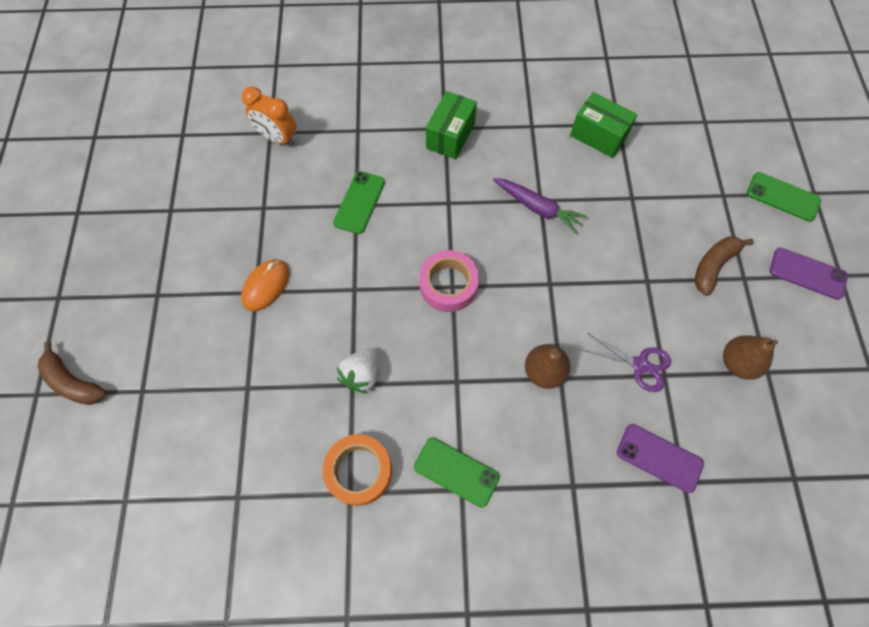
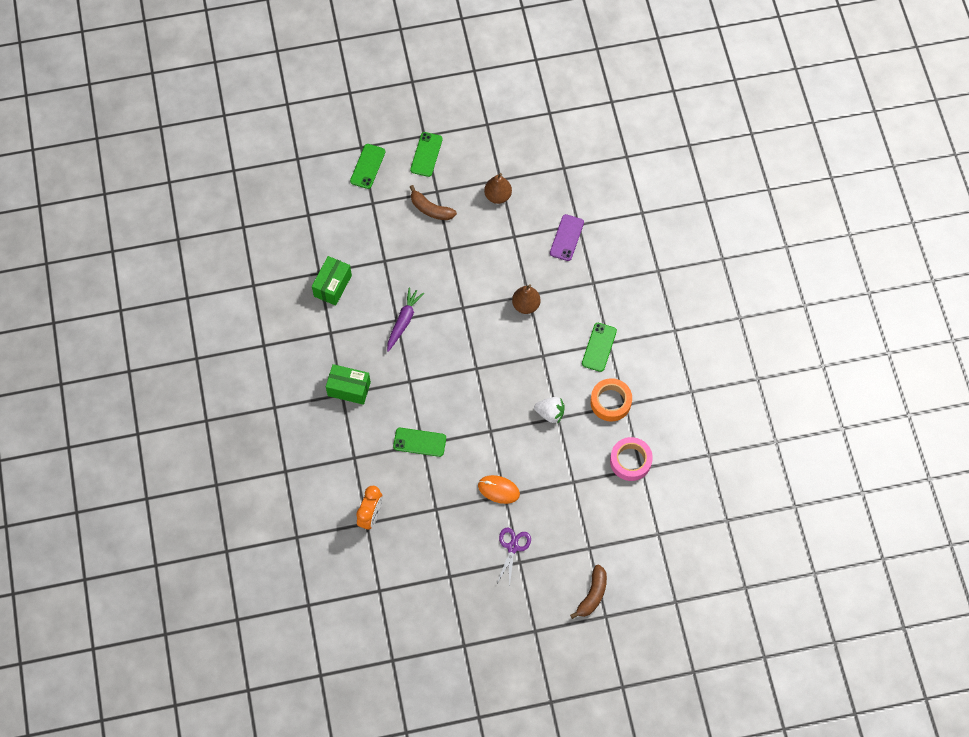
camera: 100 degrees left, 0 degrees up
(448, 285) = (475, 371): pink tape -> pink tape (630, 461)
(640, 364) = (510, 250): purple scissors -> purple scissors (512, 547)
(807, 273) = (426, 154): purple phone -> green phone

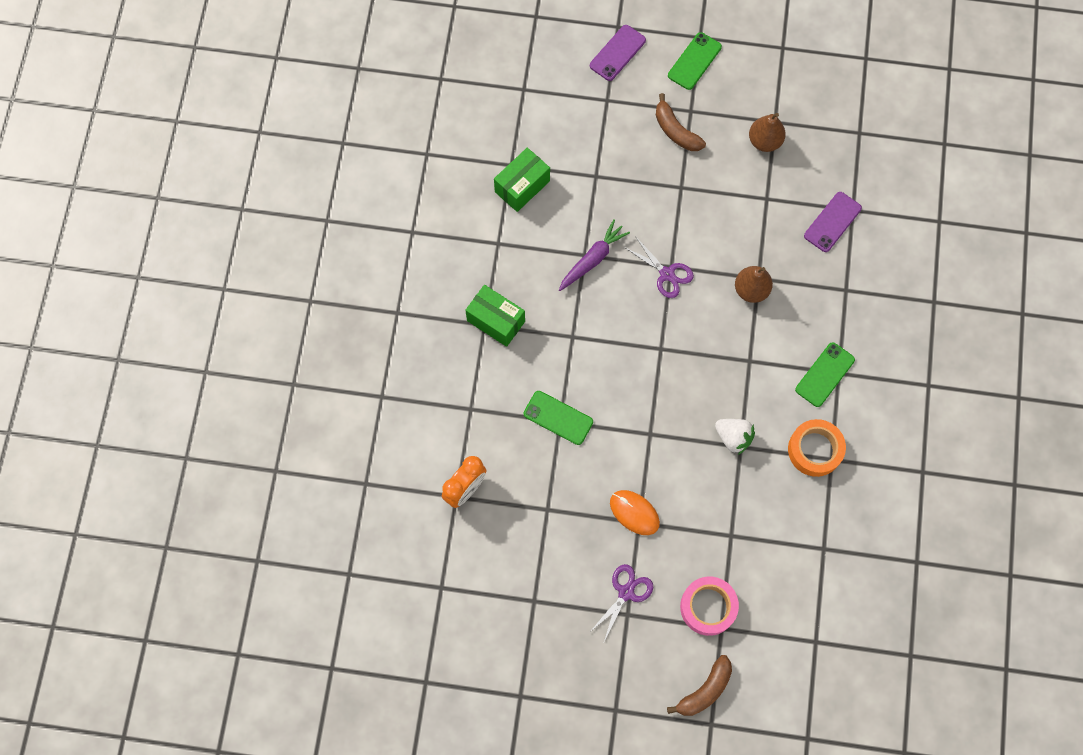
camera: 20 degrees right, 5 degrees up
(367, 166) = (617, 53): green phone -> purple phone
(461, 314) = (667, 274): none -> purple scissors
(630, 461) = (813, 534): pink tape -> pink tape (708, 607)

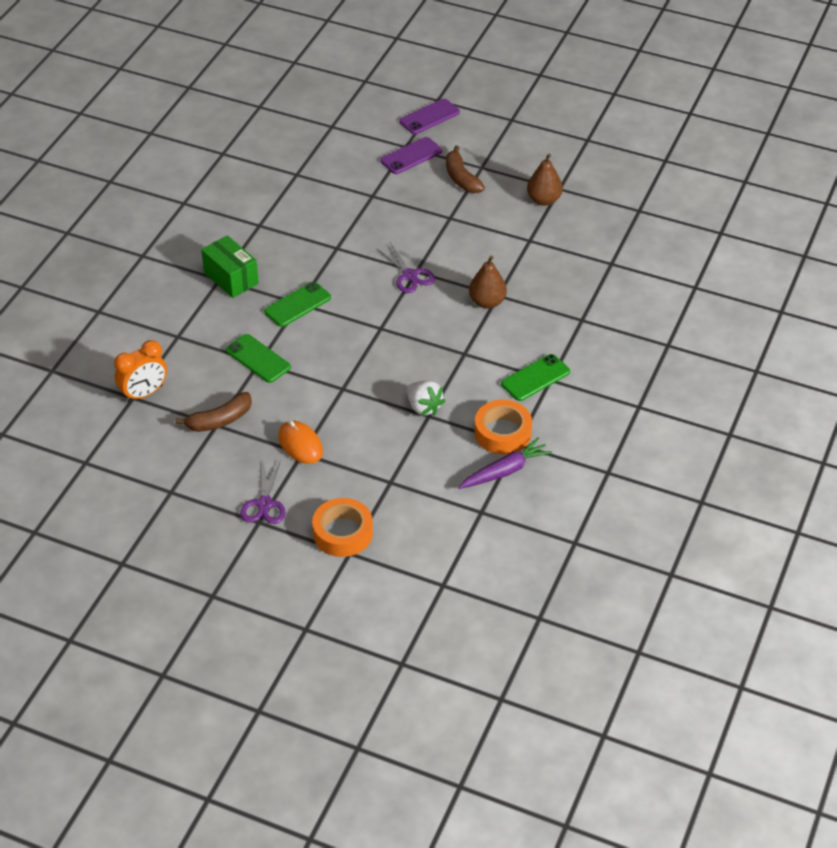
camera: 15 degrees right, 25 degrees down
(522, 186) = (299, 190): green box -> none
(592, 259) = (342, 252): purple carrot -> purple carrot (504, 471)
(626, 592) = (264, 504): purple scissors -> purple scissors turned 135 degrees clockwise
(694, 61) = (499, 134): green phone -> green phone (297, 305)
(704, 690) = (310, 599): brown banana -> brown banana (219, 420)
(708, 607) = (342, 533): pink tape -> orange tape
(832, 222) = (587, 268): purple phone -> purple phone (411, 156)

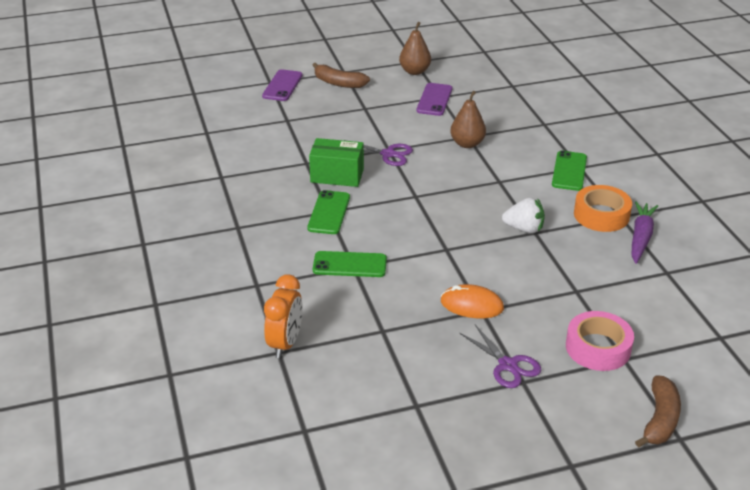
camera: 40 degrees left, 10 degrees down
(219, 420) = (381, 326): brown banana -> brown banana (660, 420)
(231, 278) = (247, 222): green box -> green box (337, 176)
(342, 533) = (598, 348): orange tape -> pink tape
(429, 117) = (263, 59): purple phone -> purple phone (434, 100)

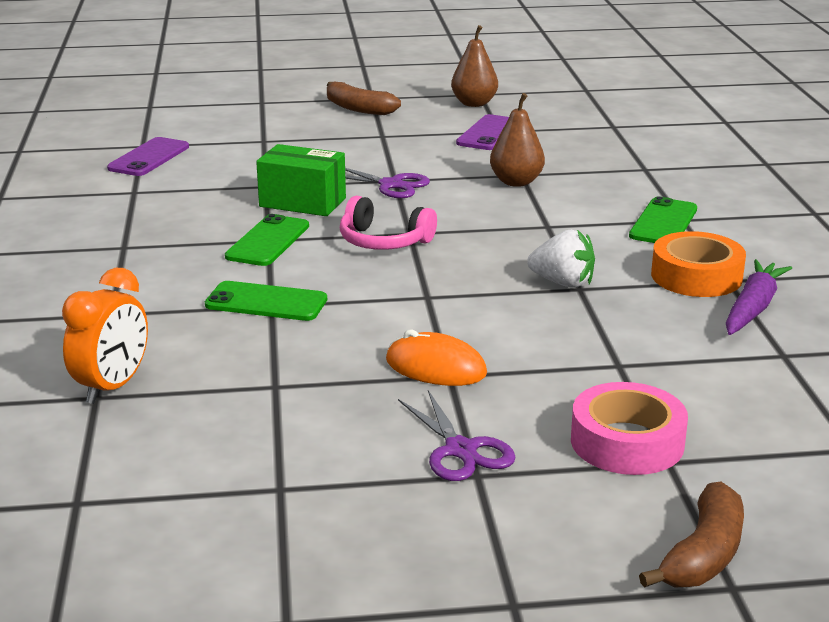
camera: 10 degrees right, 10 degrees down
(282, 86) = (277, 106): purple phone -> purple phone (149, 158)
(402, 205) = (383, 241): none -> pink headphones

